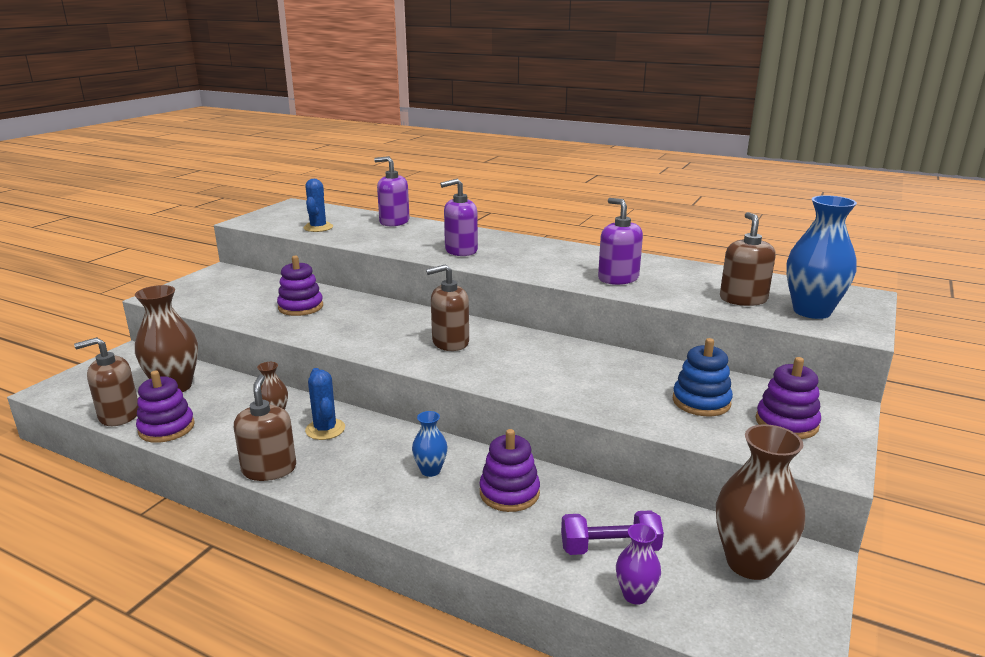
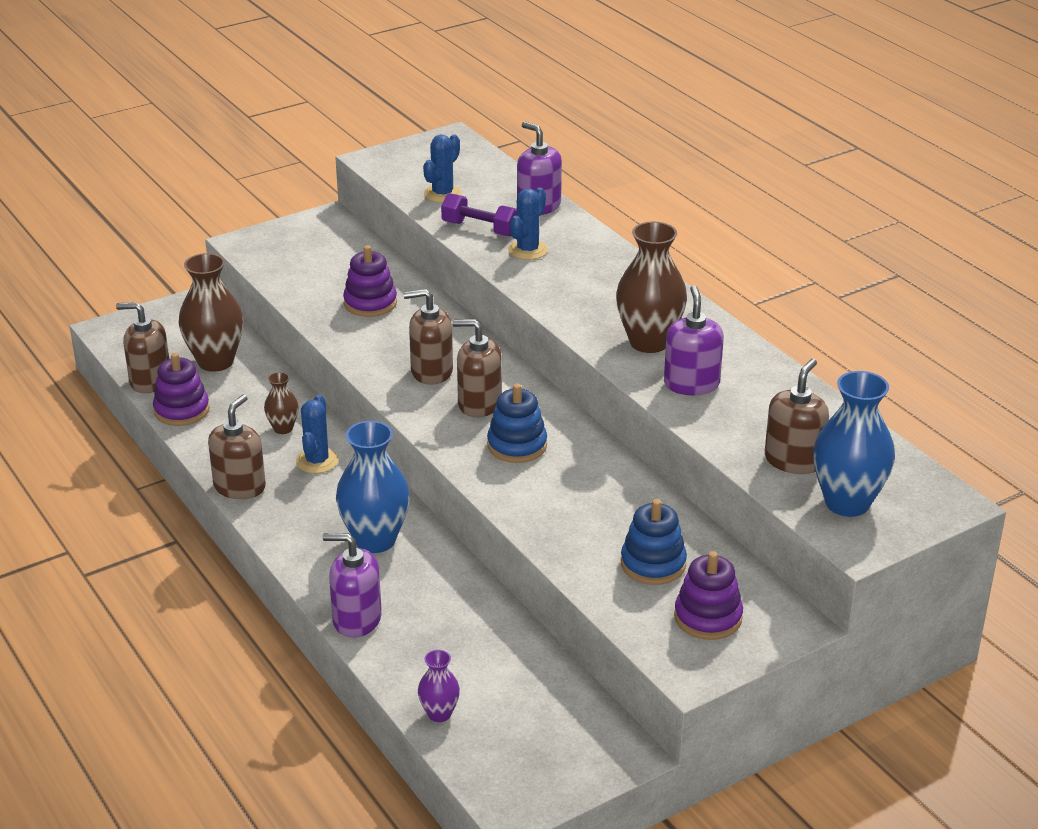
camera: 30 degrees right, 10 degrees up
(392, 333) = (431, 371): none -> brown soap dispenser
(414, 241) = (528, 250): none -> blue cactus
(430, 470) = (375, 540): blue vase -> blue vase, size x1.96
(461, 250) = (564, 283): purple soap dispenser -> purple soap dispenser (357, 619)
(508, 359) = (517, 445): none -> blue stacking toy
(509, 493) = (424, 588): purple stacking toy -> none
(610, 548) = (460, 670): purple dumbbell -> purple dumbbell (480, 229)
(750, 563) = (567, 731): brown vase -> brown vase (649, 342)

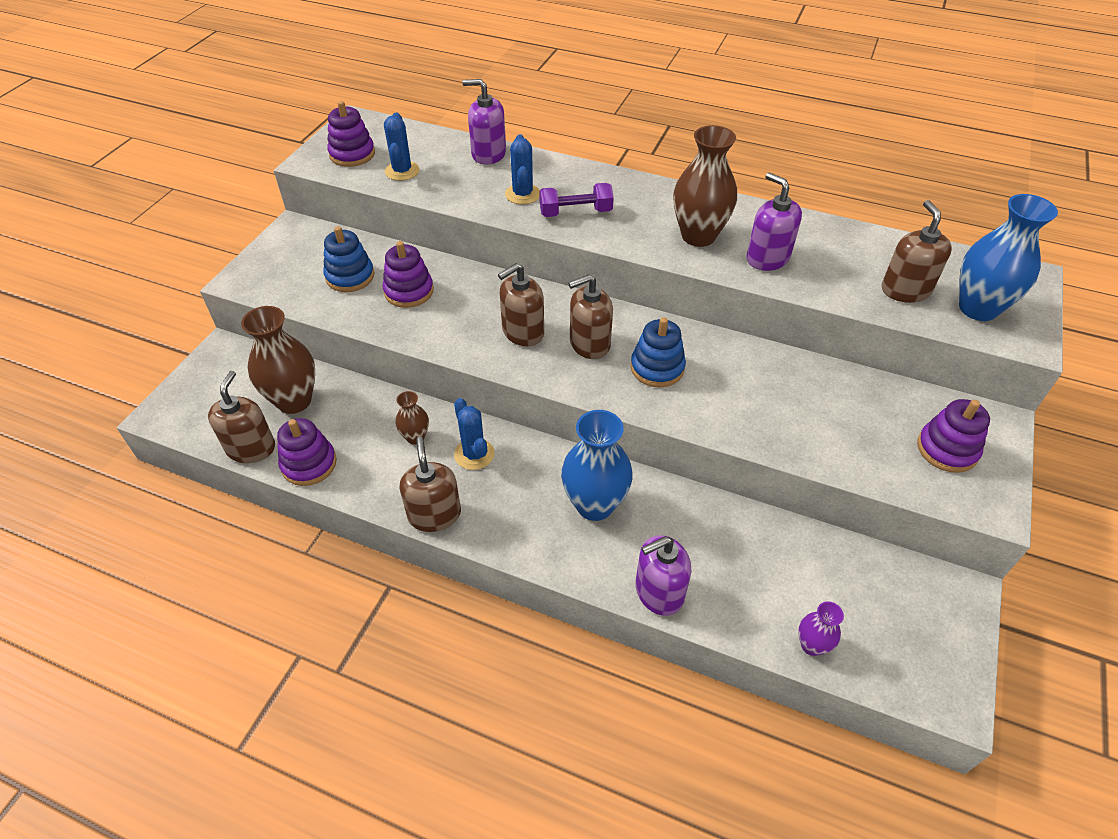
camera: 35 degrees left, 15 degrees up
(150, 381) = (251, 448): brown soap dispenser -> brown soap dispenser turned 120 degrees clockwise
(415, 165) = (352, 154): none -> purple stacking toy
(480, 229) = (466, 190): purple dumbbell -> purple dumbbell (575, 212)
(653, 564) = (862, 423): blue stacking toy -> blue stacking toy (350, 276)

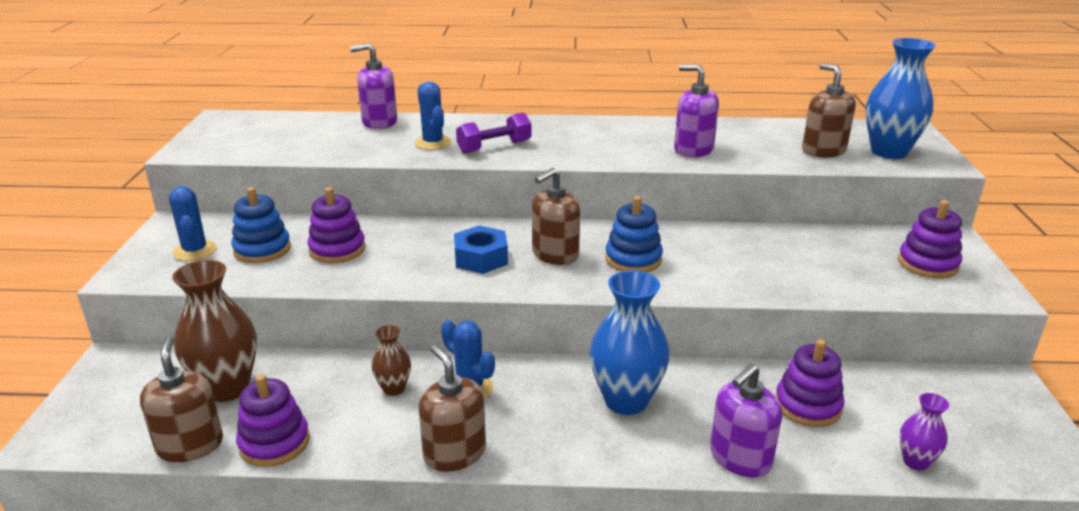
camera: 20 degrees left, 20 degrees down
(352, 154) = (231, 141): purple stacking toy -> purple stacking toy (807, 406)
(402, 171) = (294, 145): blue cactus -> blue cactus (195, 251)
(523, 332) = (481, 258): brown soap dispenser -> blue nut
(698, 236) = (621, 145): brown vase -> none

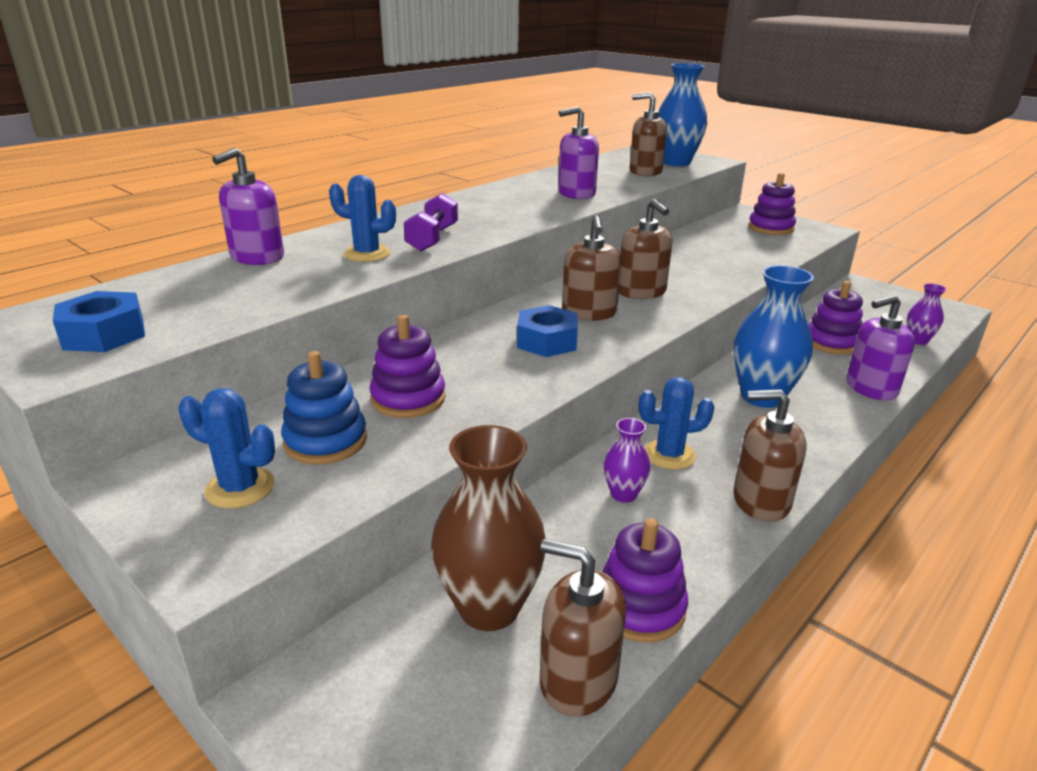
camera: 50 degrees left, 0 degrees up
(232, 140) = (104, 334): none -> blue nut
(394, 388) = (623, 494): brown vase -> purple vase
(633, 259) = (641, 292): blue stacking toy -> brown soap dispenser
(740, 458) = (870, 388): purple soap dispenser -> purple soap dispenser turned 75 degrees clockwise

